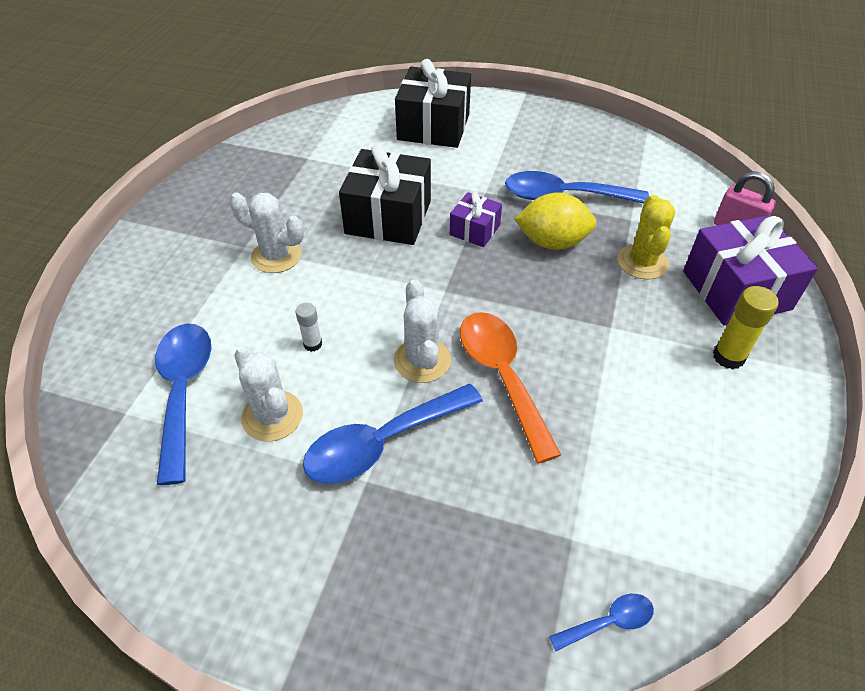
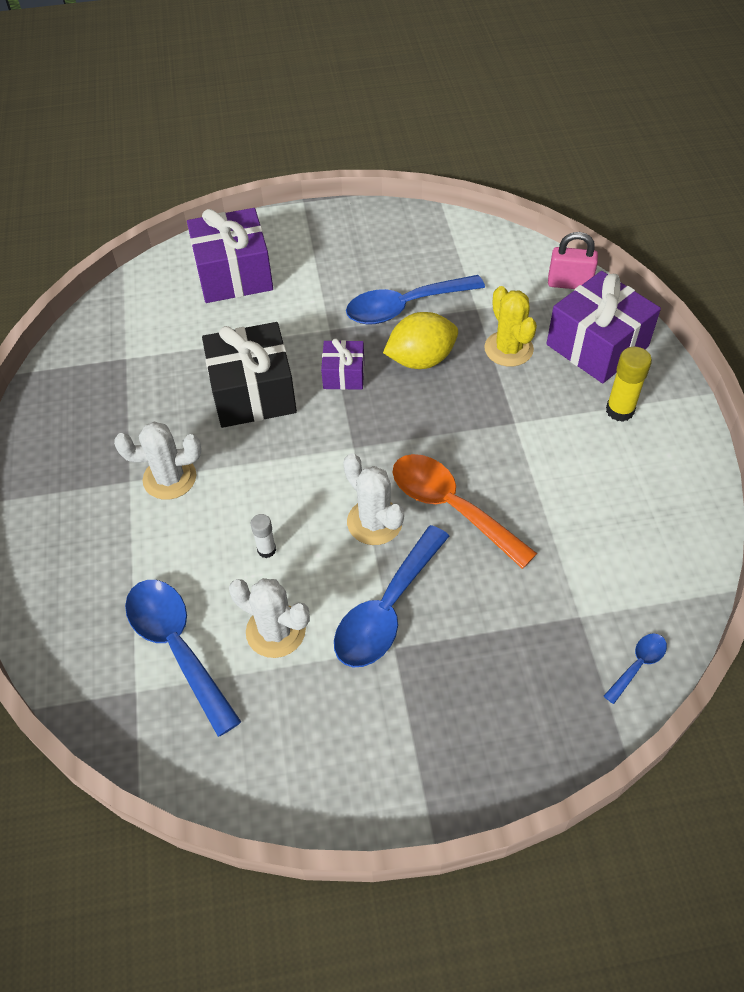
camera: 25 degrees left, 5 degrees up
(433, 127) = (234, 274): black gift -> purple gift

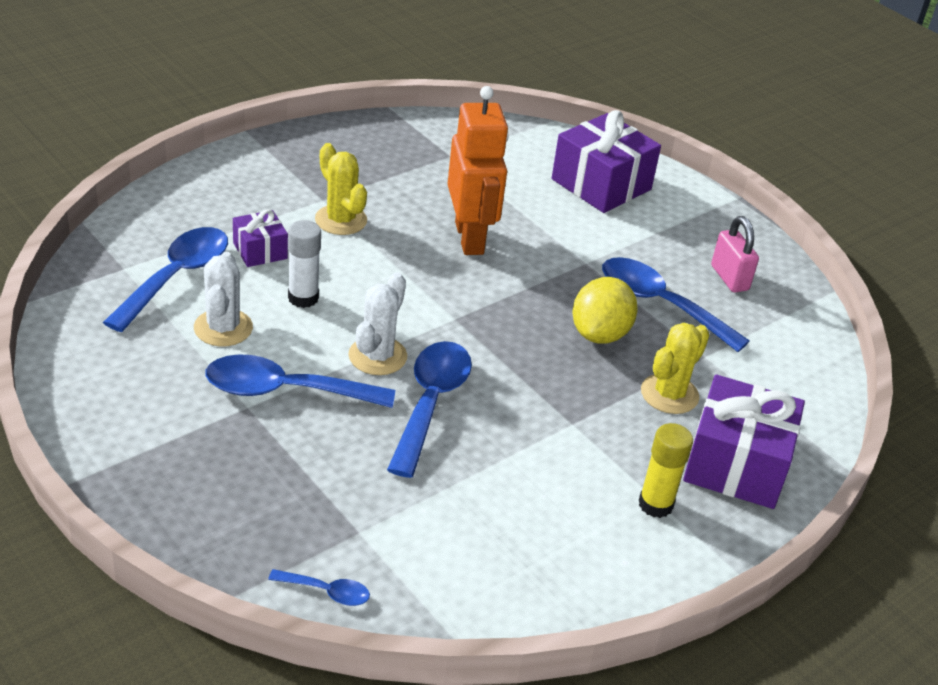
camera: 55 degrees right, 15 degrees down
(169, 478) = (341, 220): white cactus -> yellow cactus
(253, 393) = (470, 238): black gift -> orange robot
(266, 550) = (303, 298): white glue stick -> white glue stick, size x1.64
(344, 374) = (537, 287): purple gift -> purple gift (260, 251)
(421, 360) = (600, 334): yellow lemon -> yellow lemon turned 75 degrees clockwise
(451, 507) = (430, 403): orange spoon -> blue spoon
(569, 283) = (810, 420): pink padlock -> pink padlock (729, 278)

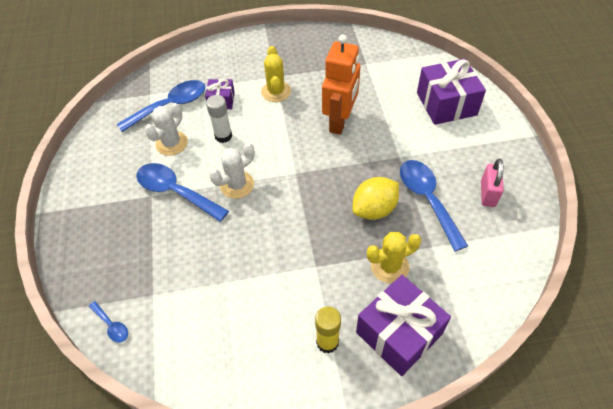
camera: 35 degrees right, 15 degrees up
(430, 403) = (244, 225): blue spoon -> none

